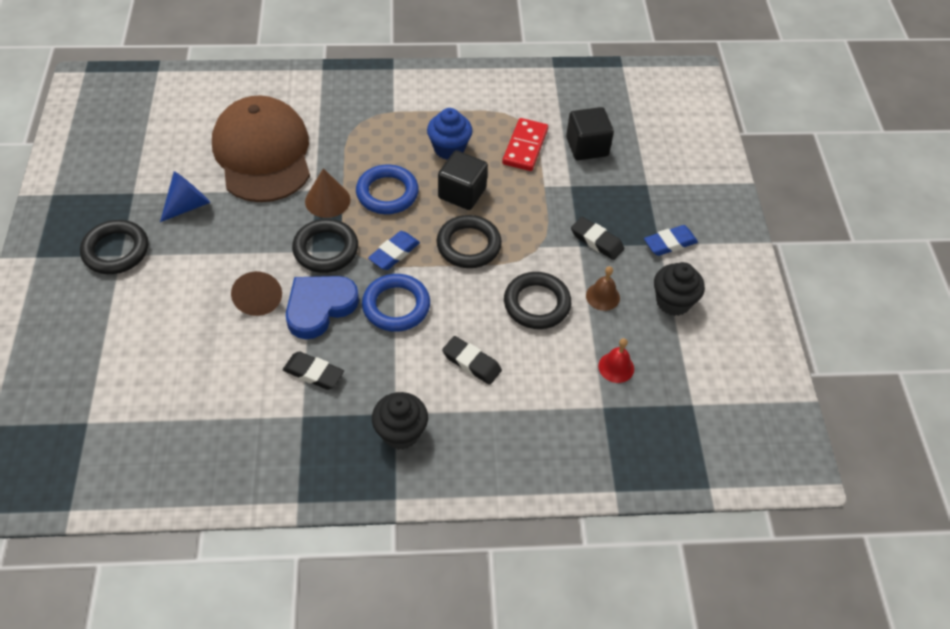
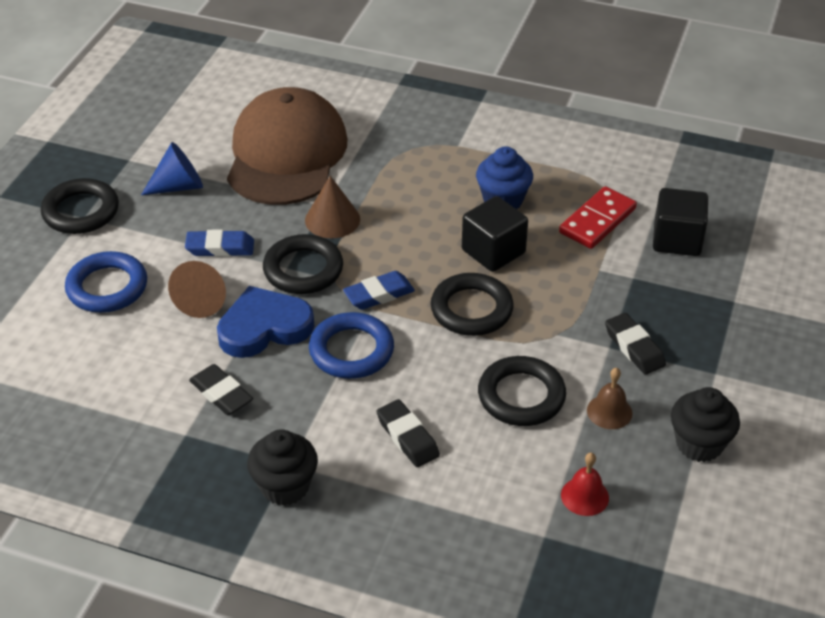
camera: 25 degrees right, 10 degrees down
(387, 193) = (404, 229): blue ring -> blue ring (107, 287)
(670, 243) = (730, 376): blue eraser -> blue eraser (220, 248)

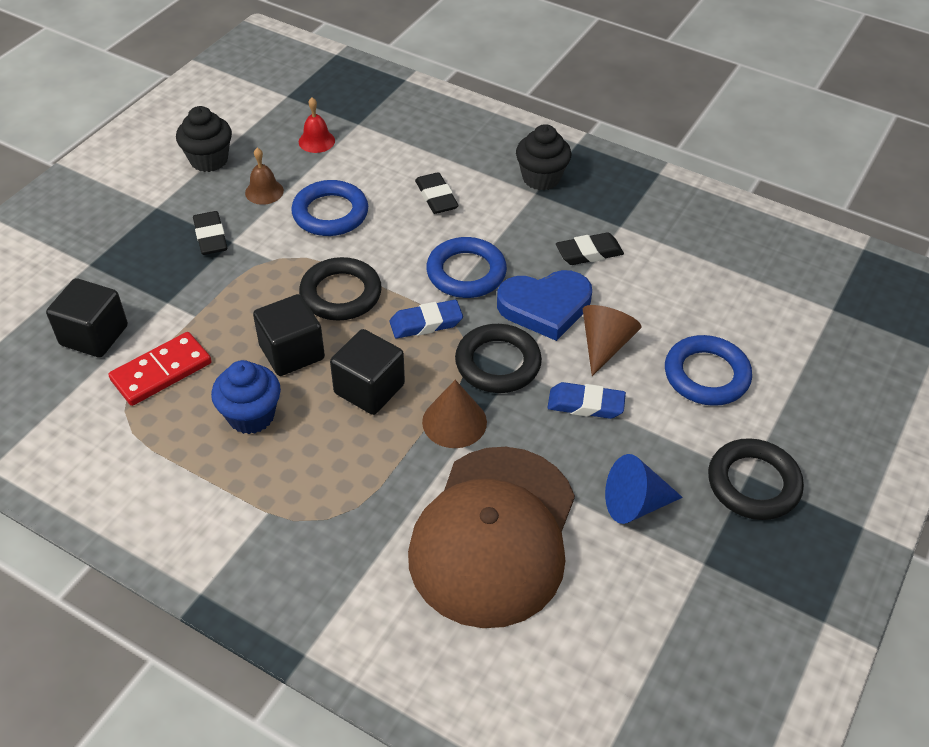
camera: 170 degrees left, 5 degrees up
(221, 394) = (589, 253): black eraser -> black eraser turned 75 degrees counterclockwise
(412, 233) = (369, 389): none -> black cube
(521, 396) = (330, 213): black ring -> blue ring

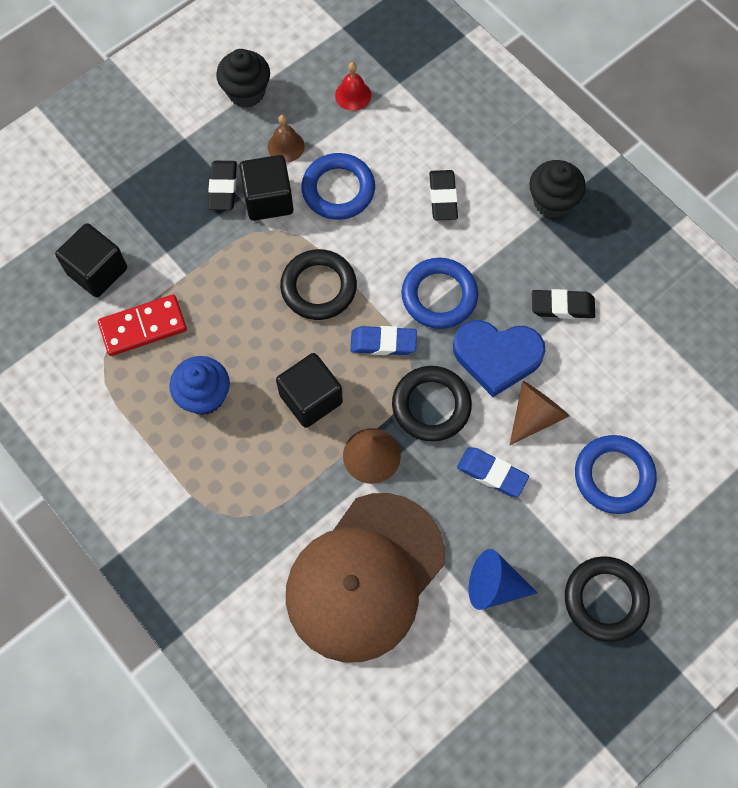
camera: 20 degrees right, 20 degrees up
(292, 352) = (257, 339): black cube -> black cube (268, 199)

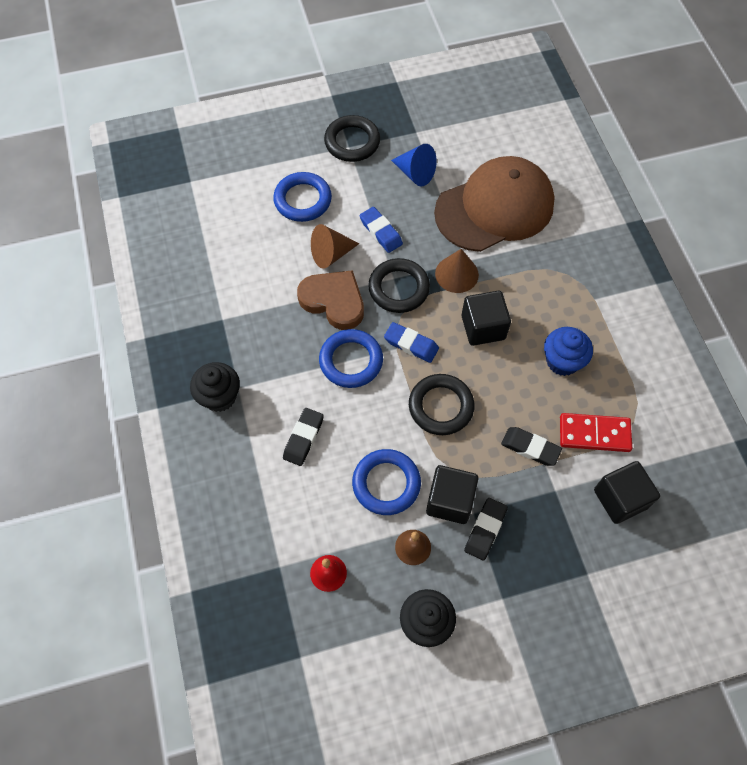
camera: 155 degrees left, 5 degrees down
(497, 357) = (333, 301): blue heart -> brown heart
(562, 306) = (265, 315): black eraser -> black eraser (530, 448)

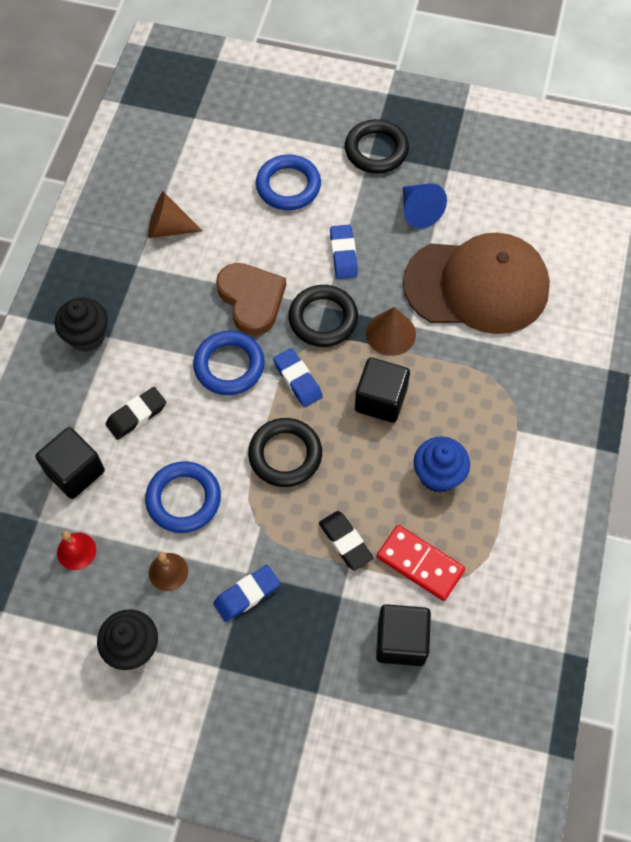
camera: 30 degrees right, 0 degrees up
(331, 254) = (280, 252): brown cone -> brown cone (168, 228)
(450, 501) = (232, 549): black cube -> black cube (75, 472)
(485, 530) = (247, 595): black eraser -> blue eraser

